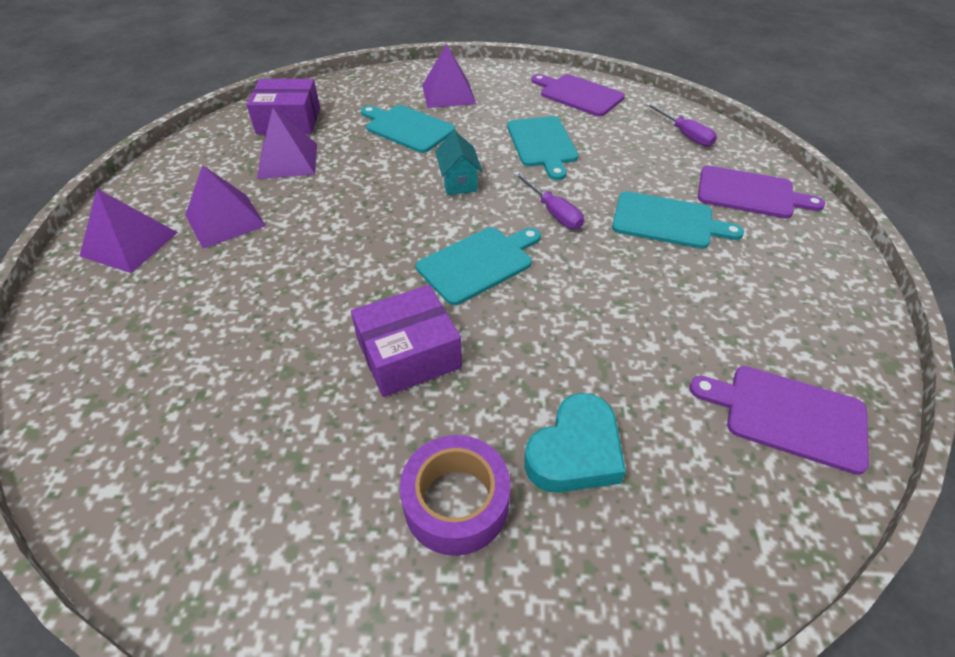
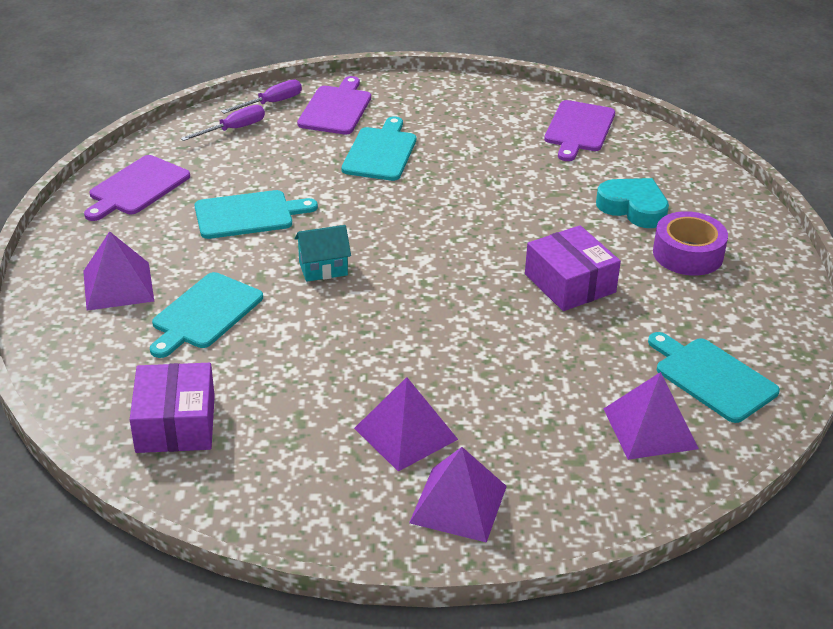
camera: 95 degrees left, 10 degrees down
(287, 160) = (278, 406): purple pyramid -> purple pyramid (650, 428)
(478, 263) = (452, 252): turquoise cutting board -> turquoise cutting board (712, 378)
(553, 212) = (372, 210): purple screwdriver -> purple screwdriver (272, 103)

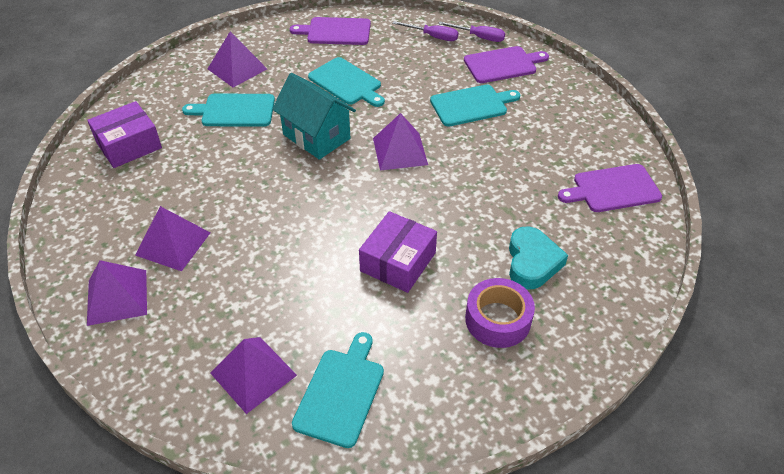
camera: 60 degrees right, 10 degrees up
(323, 269) = (316, 137): turquoise house -> turquoise house, size x1.73
(407, 222) = (400, 151): none -> purple pyramid

